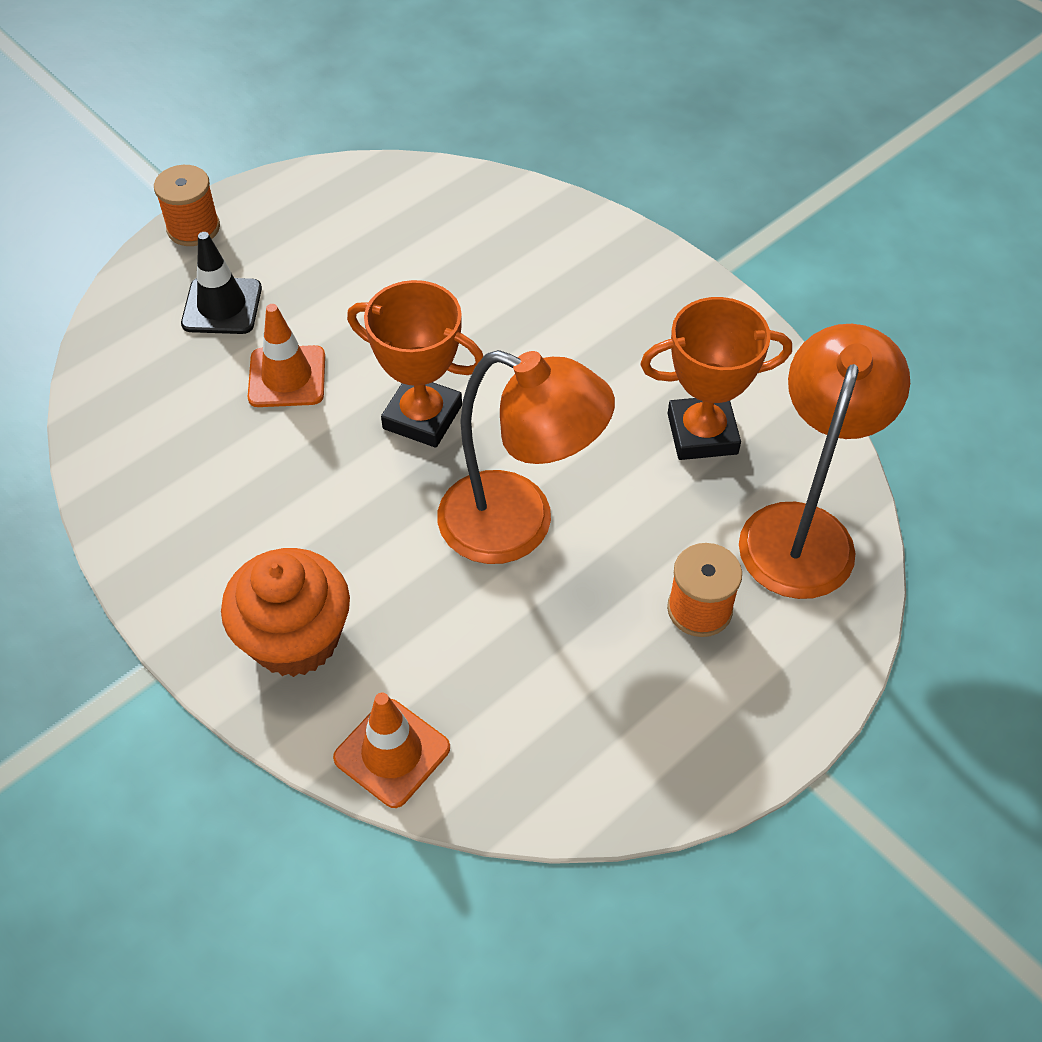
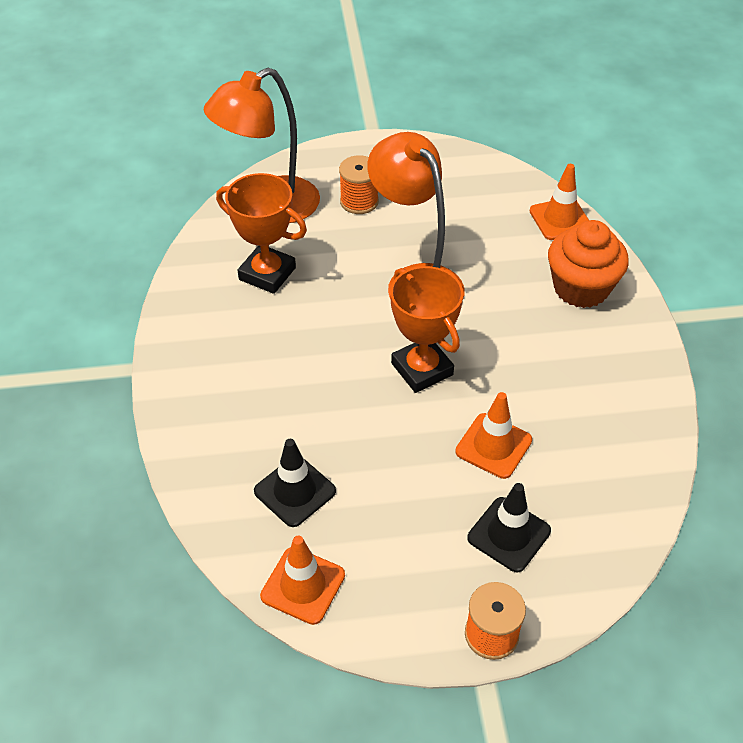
camera: 145 degrees left, 5 degrees down
(380, 184) = (303, 585): none -> orange traffic cone
(451, 242) = (295, 491): none -> black traffic cone

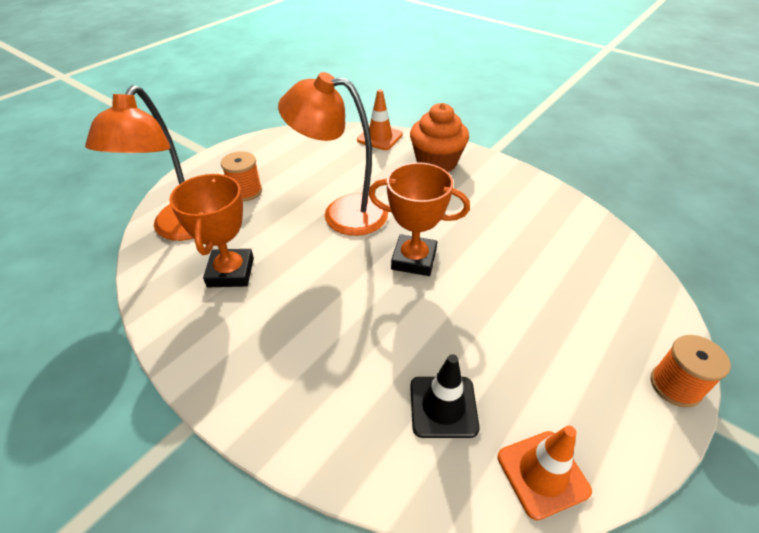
camera: 45 degrees left, 5 degrees down
(267, 273) = (231, 272): orange trophy -> orange trophy turned 75 degrees counterclockwise
(493, 446) = (512, 272): orange traffic cone -> none
(509, 534) = (593, 316): black traffic cone -> none

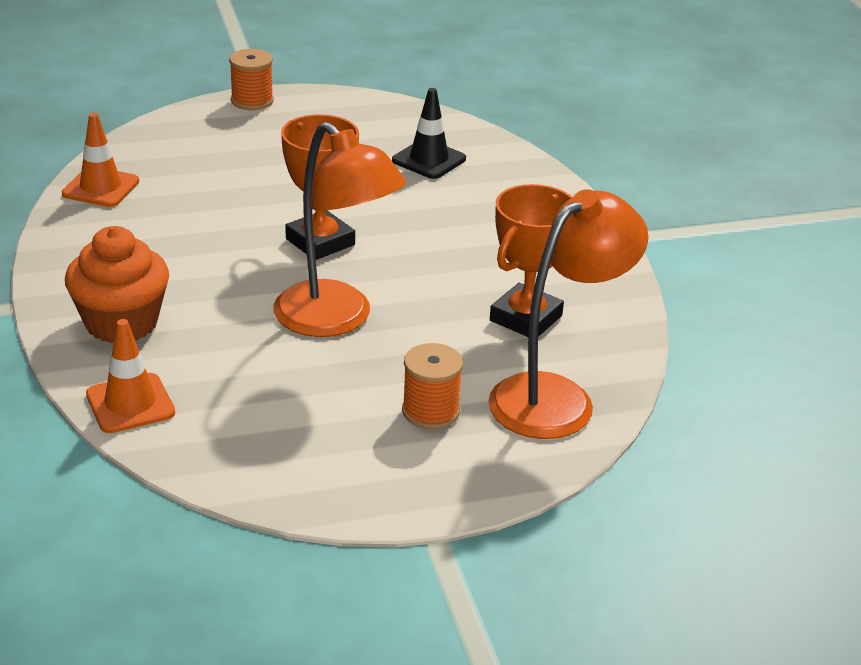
camera: 145 degrees left, 10 degrees down
(542, 473) = (405, 116): orange traffic cone -> orange traffic cone (100, 188)

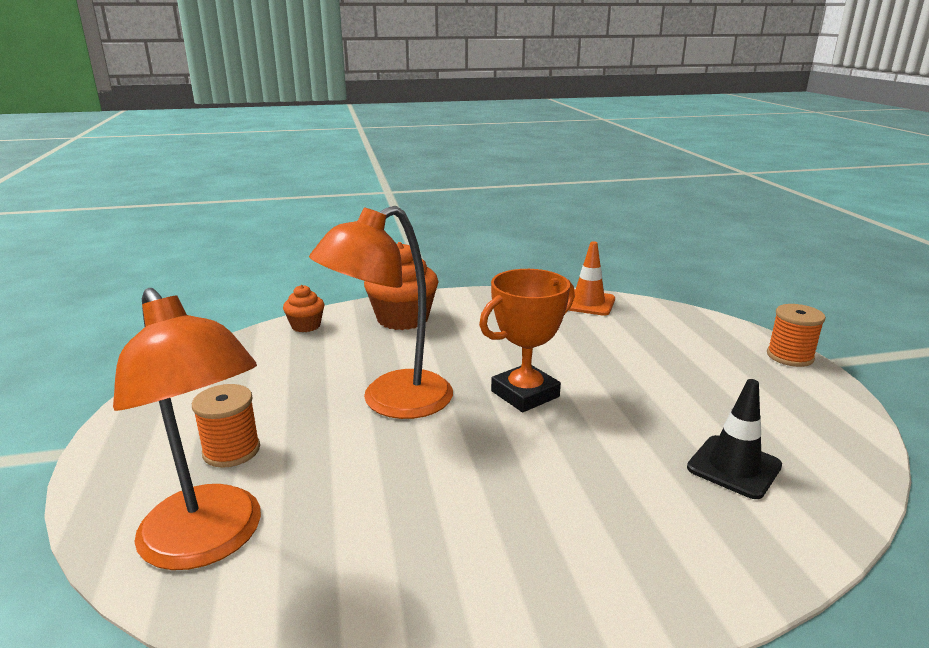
camera: 95 degrees right, 10 degrees down
(130, 404) = (306, 326): orange traffic cone -> orange cupcake
(526, 318) = (373, 528): orange trophy -> none

